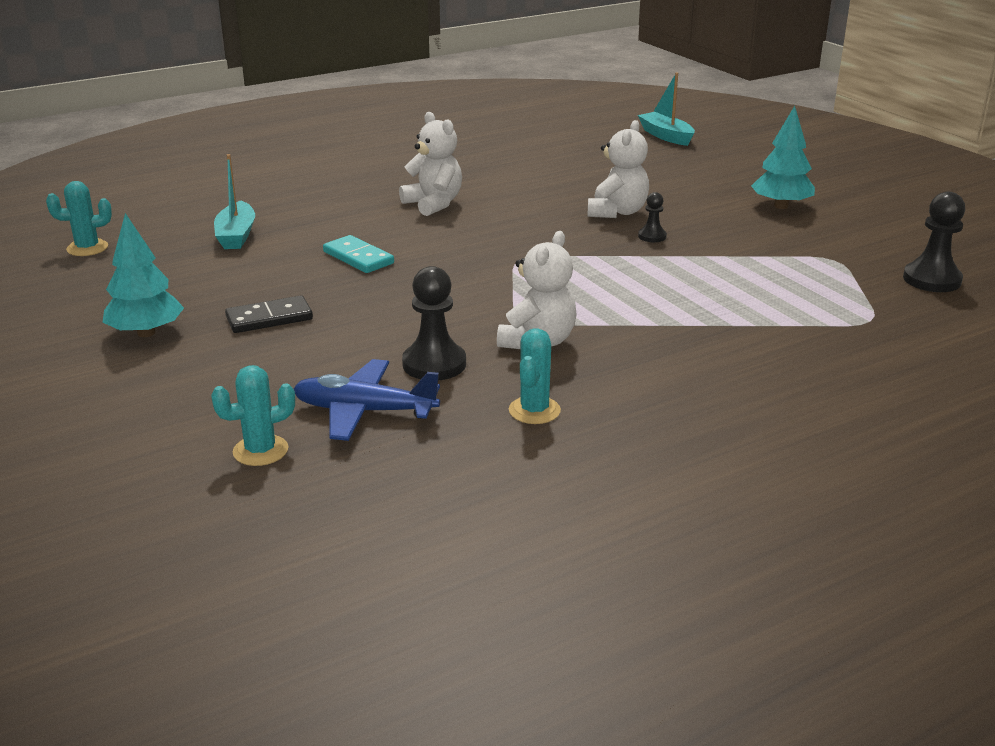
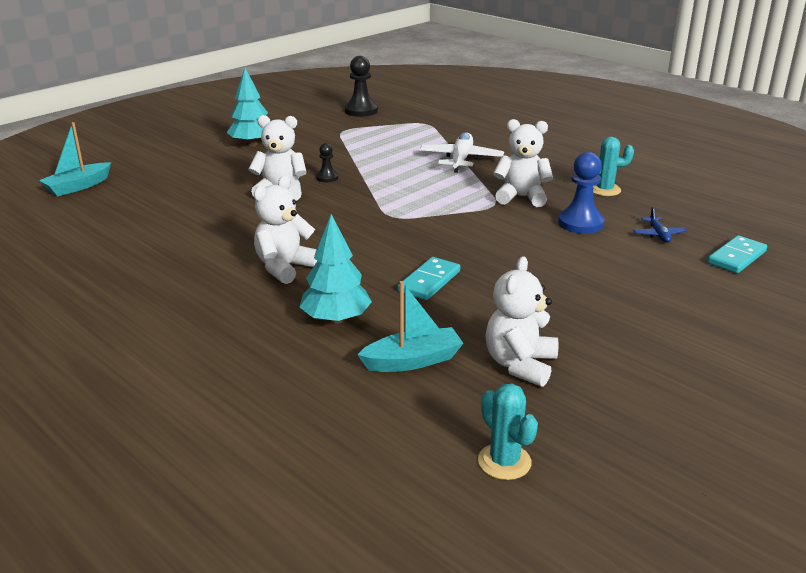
camera: 105 degrees left, 0 degrees up
(146, 333) = (647, 349): turquoise tree -> turquoise tree (336, 319)
(186, 273) = (520, 365): none -> white teddy bear
(260, 451) = (736, 257): turquoise cactus -> turquoise domino
(269, 318) = (571, 296): black domino -> none
(364, 411) = (658, 235): blue plane -> blue plane, size x0.52
(434, 364) = (580, 223): black pawn -> blue pawn
(693, 323) = (461, 160): none -> white plane

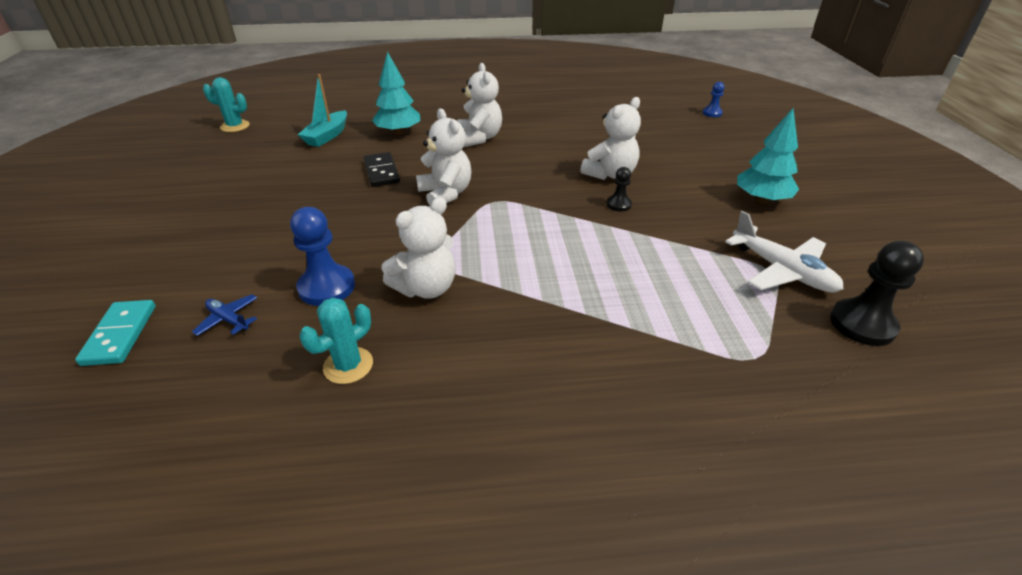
camera: 130 degrees right, 10 degrees up
(78, 186) = (712, 113): turquoise boat -> blue pawn
(429, 281) = (382, 172): turquoise domino -> black domino
(461, 160) = (574, 308): white plane -> white plane (782, 271)
(520, 365) = (265, 158): white teddy bear -> white teddy bear (446, 194)

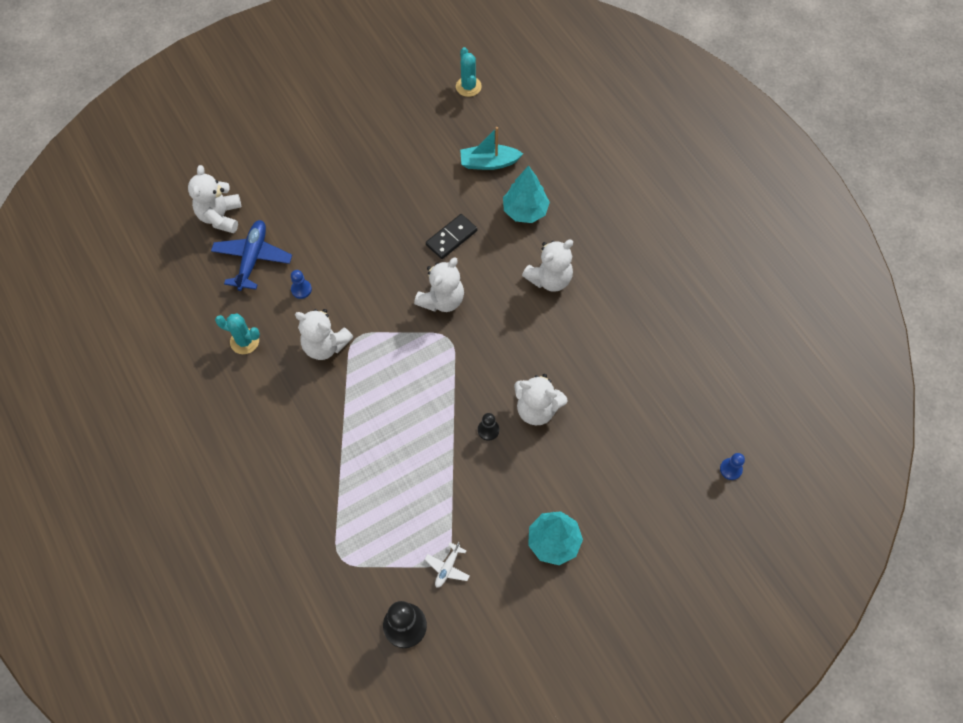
camera: 65 degrees right, 25 degrees up
(120, 335) = (220, 216): turquoise domino -> white teddy bear
(228, 319) = (253, 258): blue plane -> blue plane, size x1.93
(327, 287) = (301, 289): blue pawn -> blue pawn, size x0.55
(782, 271) = (447, 567): white plane -> white plane, size x0.52

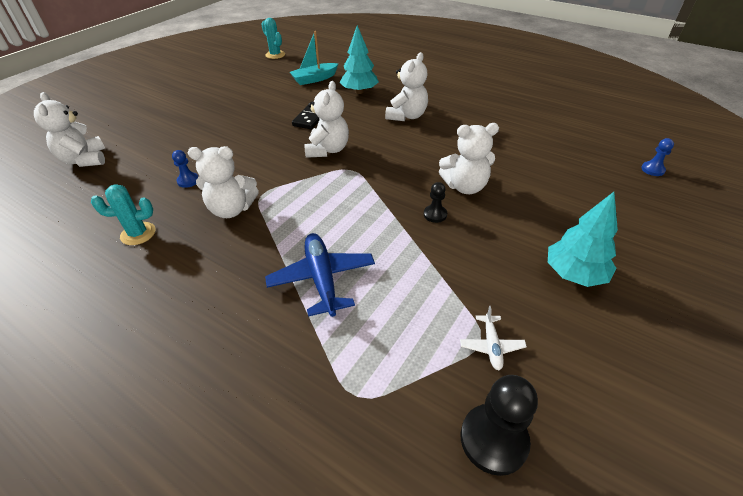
camera: 25 degrees left, 20 degrees down
(253, 258) = (128, 176): blue plane -> blue plane (322, 279)

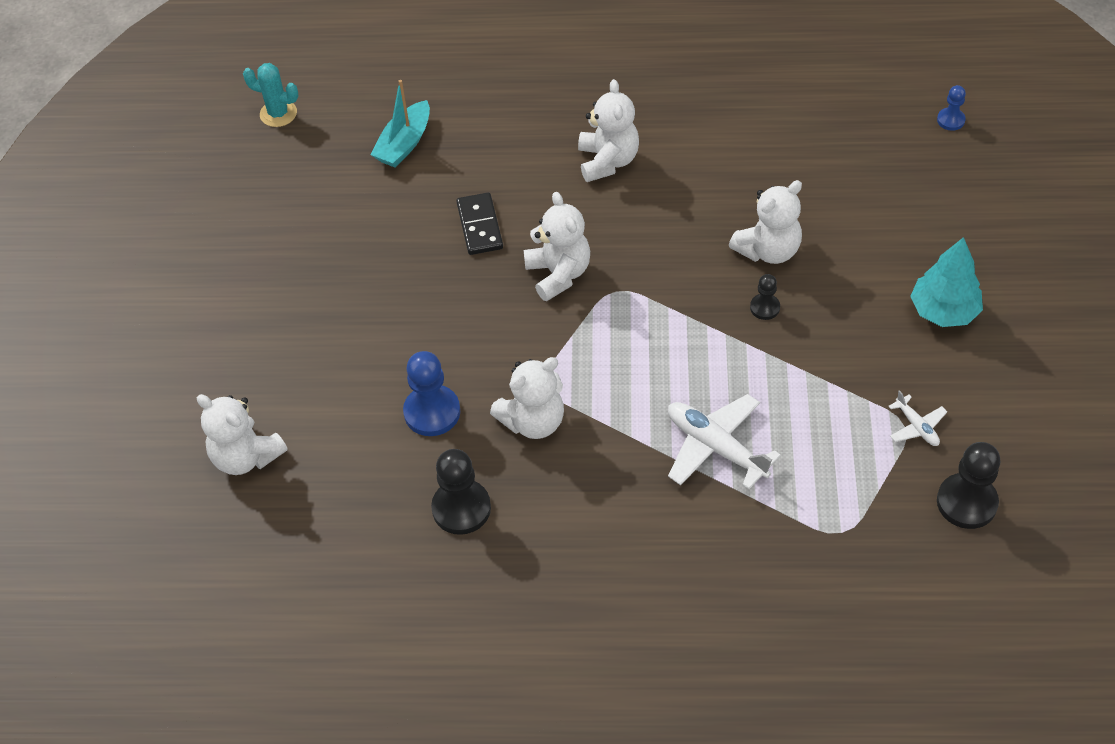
camera: 30 degrees left, 10 degrees up
(138, 234) = (461, 508): turquoise cactus -> black pawn
(188, 181) = (432, 412): blue pawn -> blue pawn, size x1.83
(322, 279) = (716, 447): blue plane -> white plane
(359, 92) = (499, 141): turquoise tree -> none

